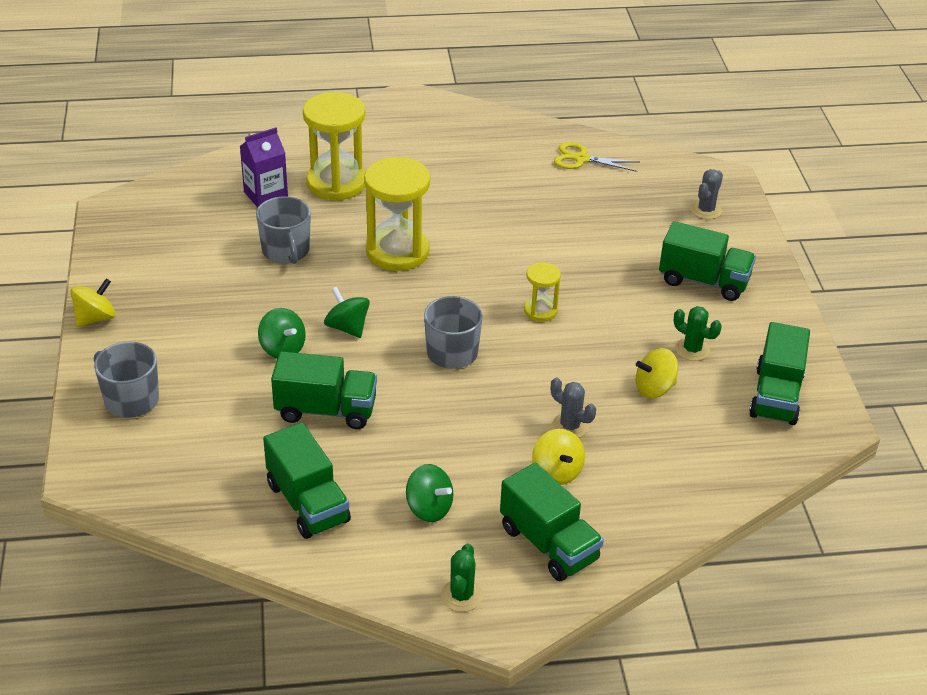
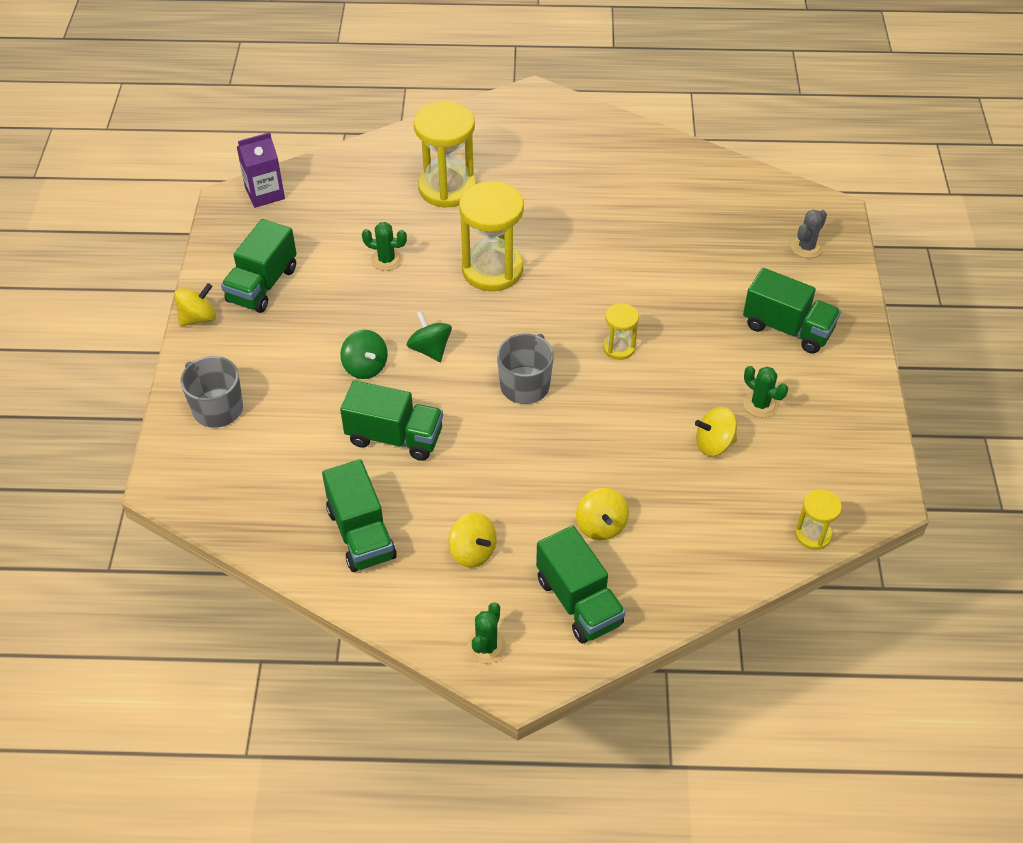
camera: 10 degrees right, 10 degrees up
(266, 195) = (377, 196): purple carton -> purple carton (265, 193)
(286, 251) = (386, 260): grey mug -> green cactus
(429, 508) = (473, 551): green spinning top -> yellow spinning top
(570, 426) = (623, 477): grey cactus -> none
(581, 159) = (692, 178): yellow scissors -> none
(770, 460) = (813, 534): none -> yellow hourglass
(776, 396) = (833, 464): green truck -> green truck (262, 285)

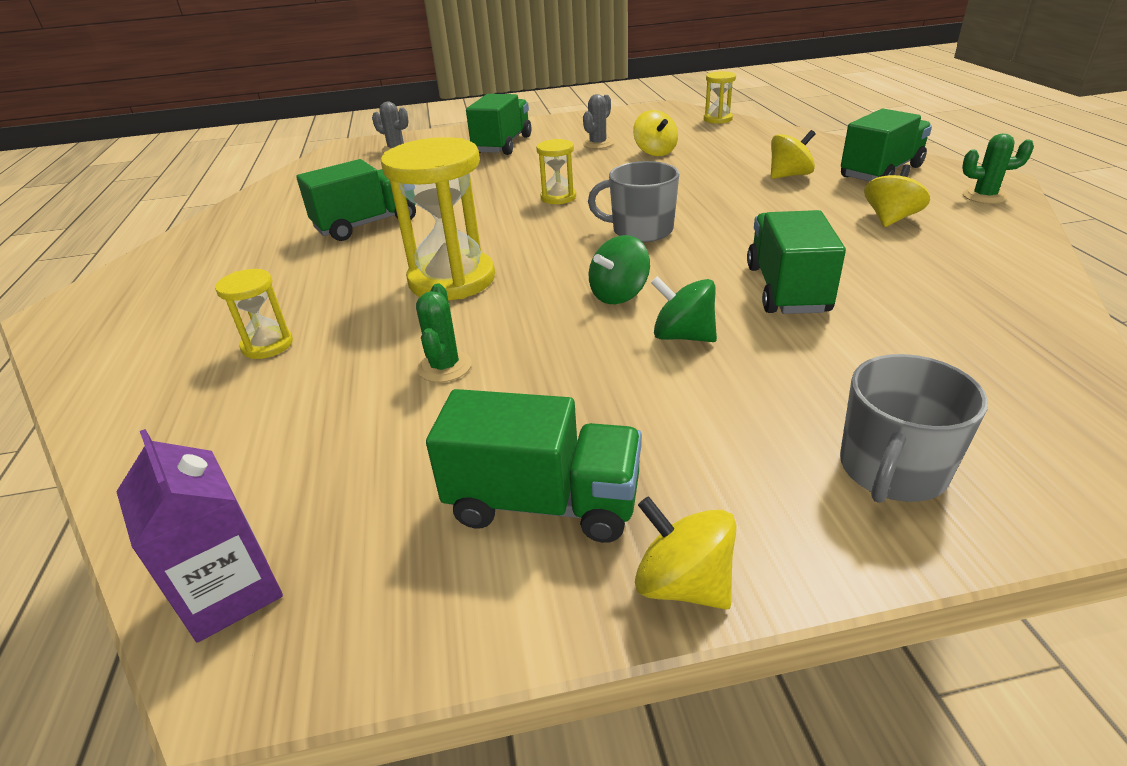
camera: 100 degrees left, 15 degrees down
(361, 534) = (953, 280): green truck -> green truck (367, 224)
(365, 367) = (683, 336): green spinning top -> green spinning top turned 105 degrees counterclockwise
(447, 188) = (267, 345): yellow hourglass -> yellow hourglass, size x0.51
(760, 404) = (598, 144): green cactus -> grey cactus

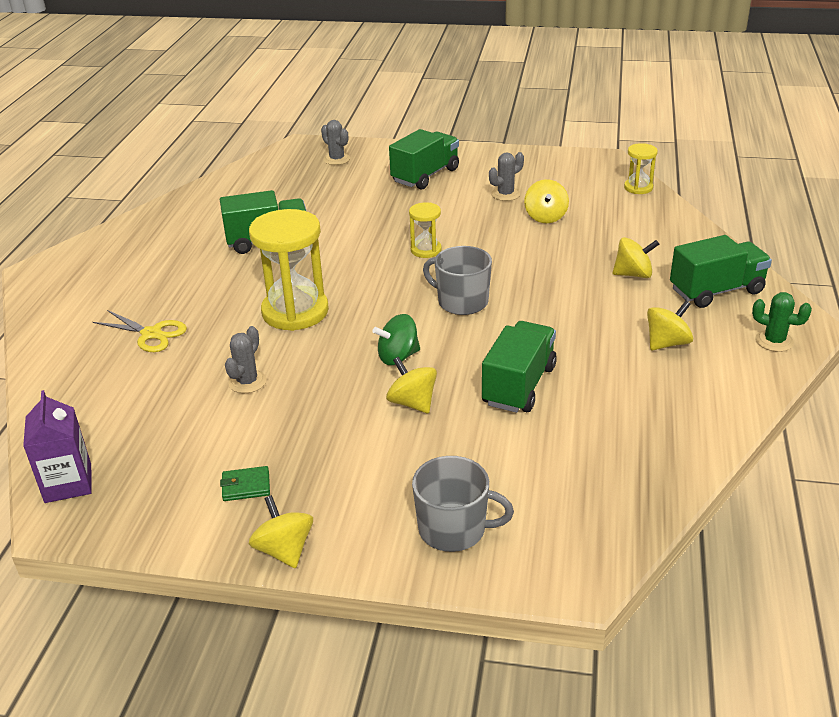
camera: 20 degrees right, 0 degrees up
(267, 345) = (151, 334): yellow hourglass -> yellow scissors
(444, 367) = (247, 382): green cactus -> grey cactus
(544, 502) = (246, 486): green truck -> green wallet
(683, 336) = (412, 403): green spinning top -> yellow spinning top
(892, 470) = (453, 529): grey mug -> grey mug turned 135 degrees counterclockwise

